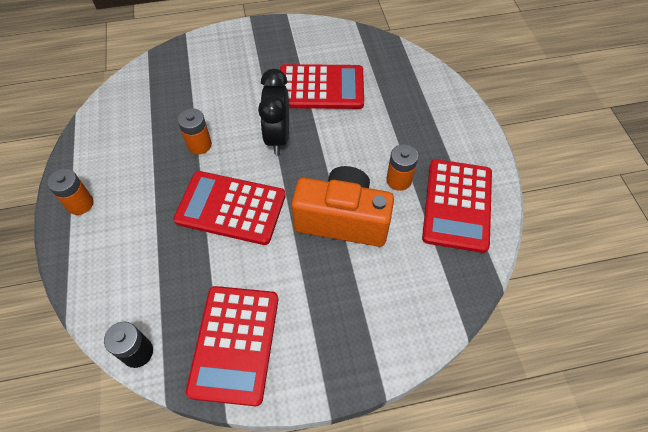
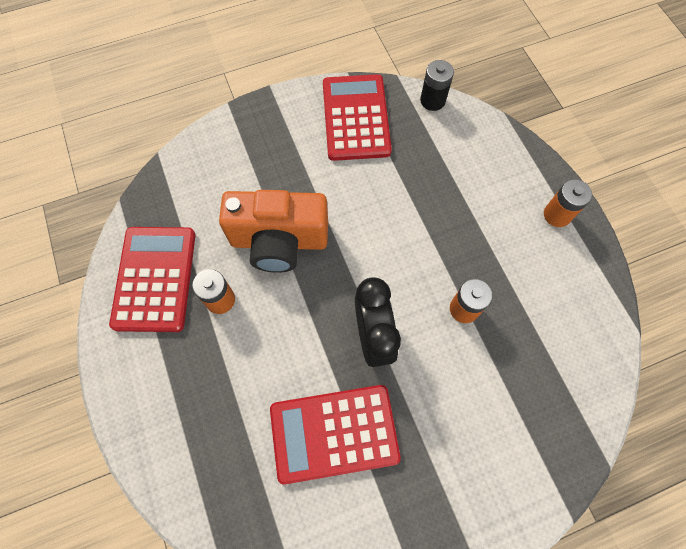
camera: 170 degrees right, 10 degrees up
(231, 208) = (399, 235): red calculator -> none

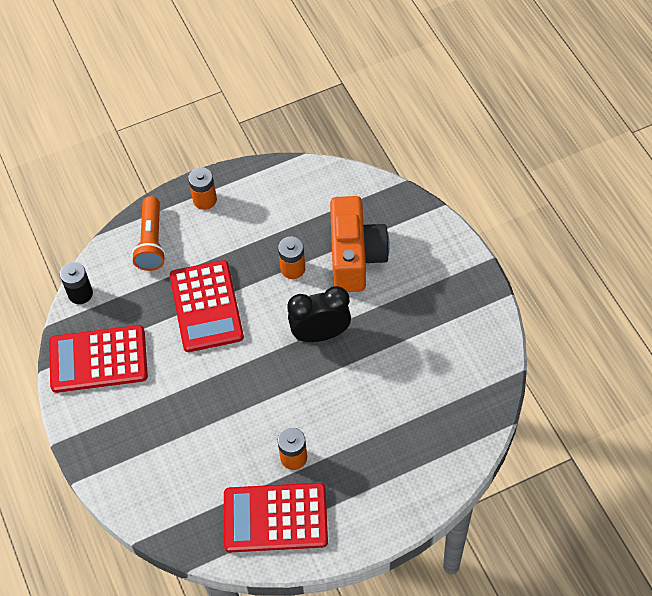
camera: 90 degrees left, 10 degrees down
(279, 241) = (234, 415): orange camera -> orange camera (355, 257)
(334, 433) = (401, 358): red calculator -> red calculator (206, 306)
(497, 162) = (152, 242): none -> orange flashlight

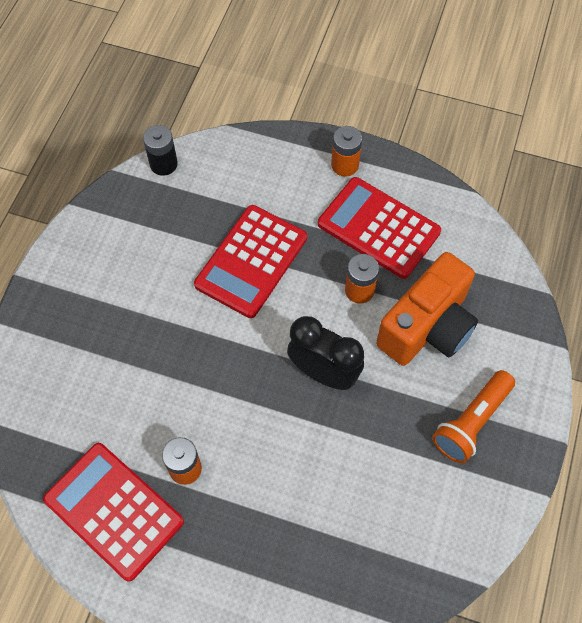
camera: 40 degrees right, 5 degrees up
(98, 359) = (120, 232): red calculator -> red calculator (378, 228)
(152, 242) = (264, 166): orange flashlight -> orange flashlight (471, 422)

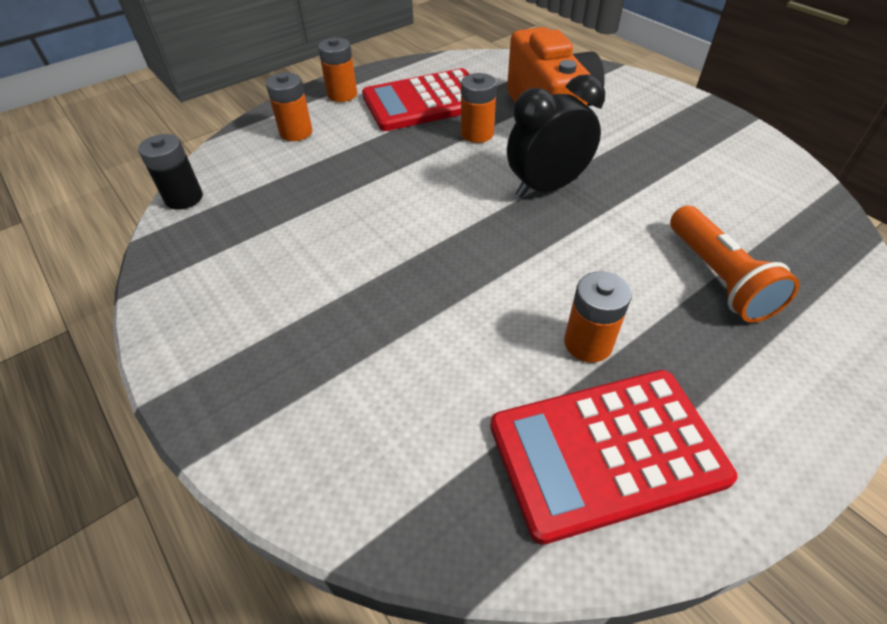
camera: 55 degrees left, 15 degrees down
(251, 261) = (373, 184): red calculator -> none
(275, 172) = (296, 132): none -> orange battery
(471, 422) = (664, 127): orange flashlight -> orange flashlight (718, 278)

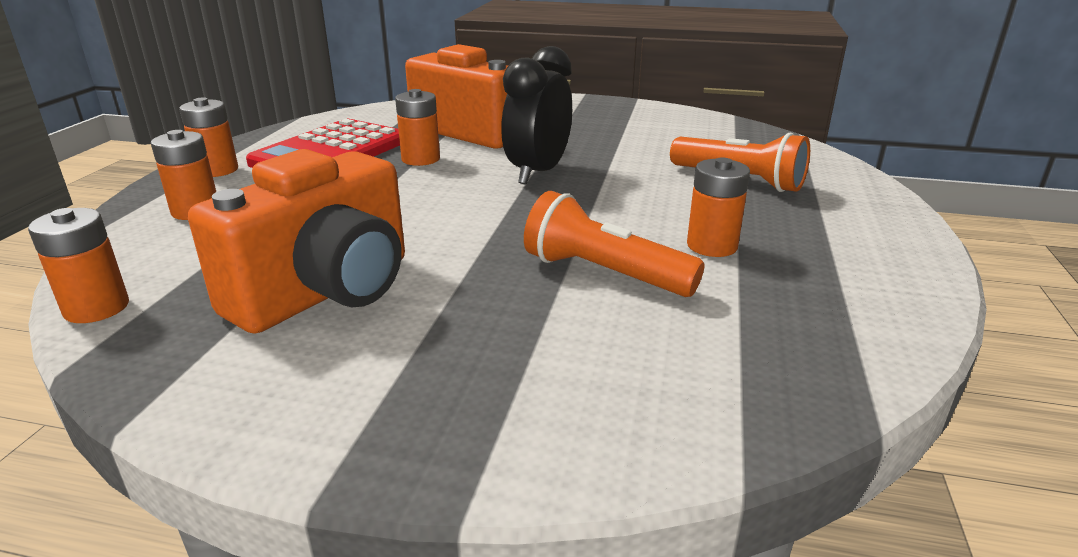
camera: 40 degrees left, 20 degrees down
(184, 198) = (96, 308): black battery -> orange battery
(292, 245) = (327, 291): none -> orange camera
(469, 325) = (603, 274): none -> orange flashlight
(606, 451) = (818, 296): red calculator -> none

